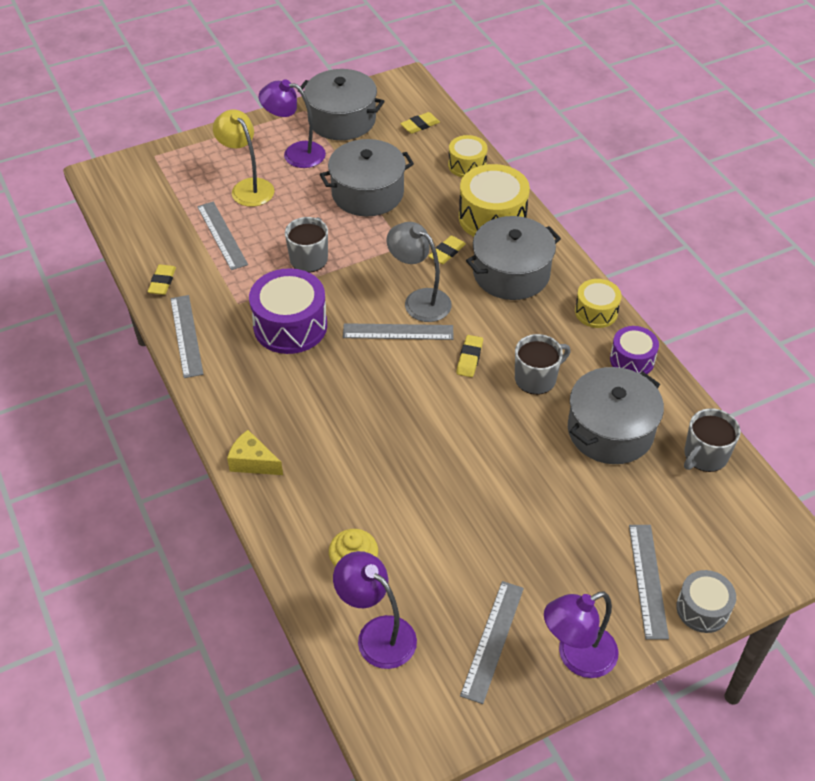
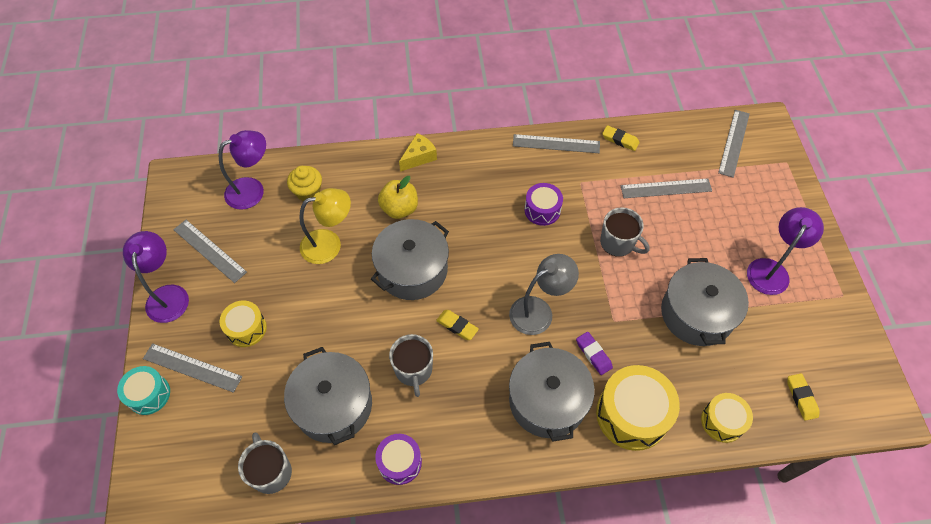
camera: 110 degrees right, 10 degrees up
(247, 187) = (727, 220): yellow lamp -> yellow lamp (329, 244)
(290, 326) = (542, 210): purple drum -> purple drum, size x0.59
(341, 456) = (399, 208): none -> yellow apple
(342, 120) = (821, 325): grey pot -> grey pot (412, 270)
(398, 332) = (507, 282): grey ruler -> grey ruler (733, 143)
(447, 252) = (593, 354): yellow eraser -> purple eraser
(596, 312) = (470, 458): yellow drum -> yellow drum (246, 328)
(702, 609) = (149, 394): grey drum -> turquoise drum

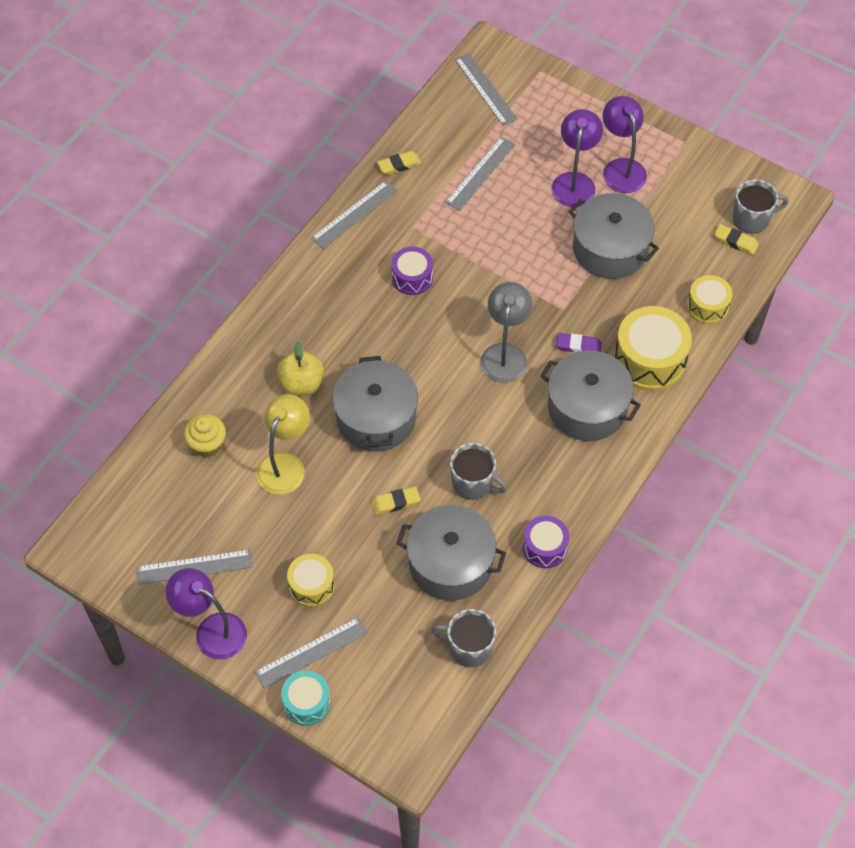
camera: 50 degrees left, 0 degrees up
(252, 190) = (157, 489): purple lamp -> purple lamp (574, 182)
(419, 157) = (259, 329): yellow cheese -> none
(457, 326) = (463, 423): yellow eraser -> yellow eraser (395, 502)
(618, 243) = (497, 249): grey mug -> grey mug (752, 218)

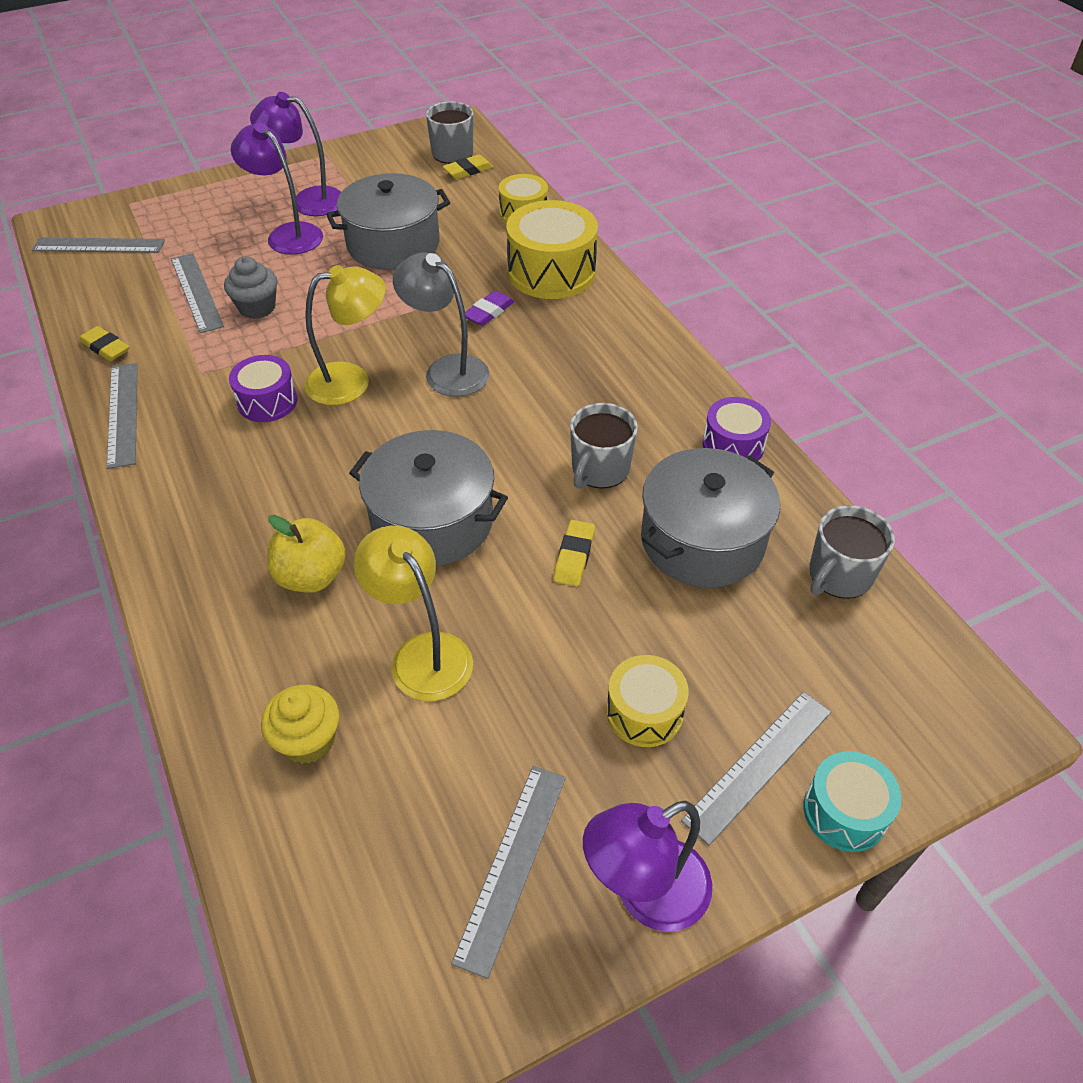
camera: 60 degrees left, 10 degrees down
(311, 652) = (758, 764): grey ruler -> grey ruler turned 45 degrees clockwise
(399, 165) = (105, 347): yellow eraser -> yellow eraser turned 60 degrees counterclockwise
(459, 309) = (351, 381): none -> yellow lamp
(473, 483) = (599, 469): grey mug -> grey mug turned 150 degrees clockwise
(489, 216) = (257, 307): none -> grey cupcake
(587, 407) = (572, 337): grey pot -> none

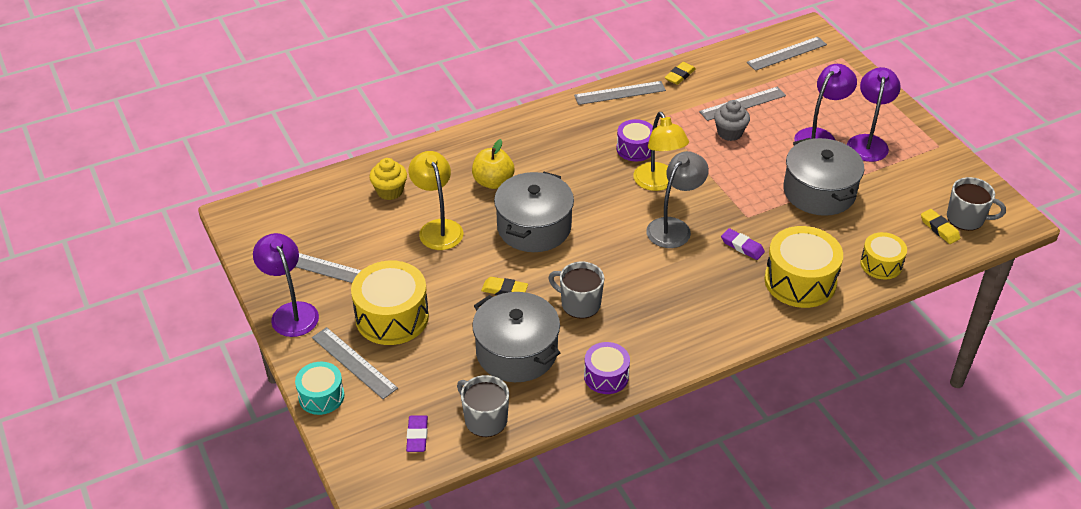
camera: 90 degrees right, 5 degrees down
(98, 246) = (786, 53): grey ruler -> grey ruler turned 60 degrees clockwise
(422, 653) = (438, 228): yellow lamp -> yellow lamp turned 75 degrees counterclockwise
(644, 712) = (392, 317): yellow drum -> yellow drum, size x1.70
(892, 659) = (417, 436): none -> purple eraser

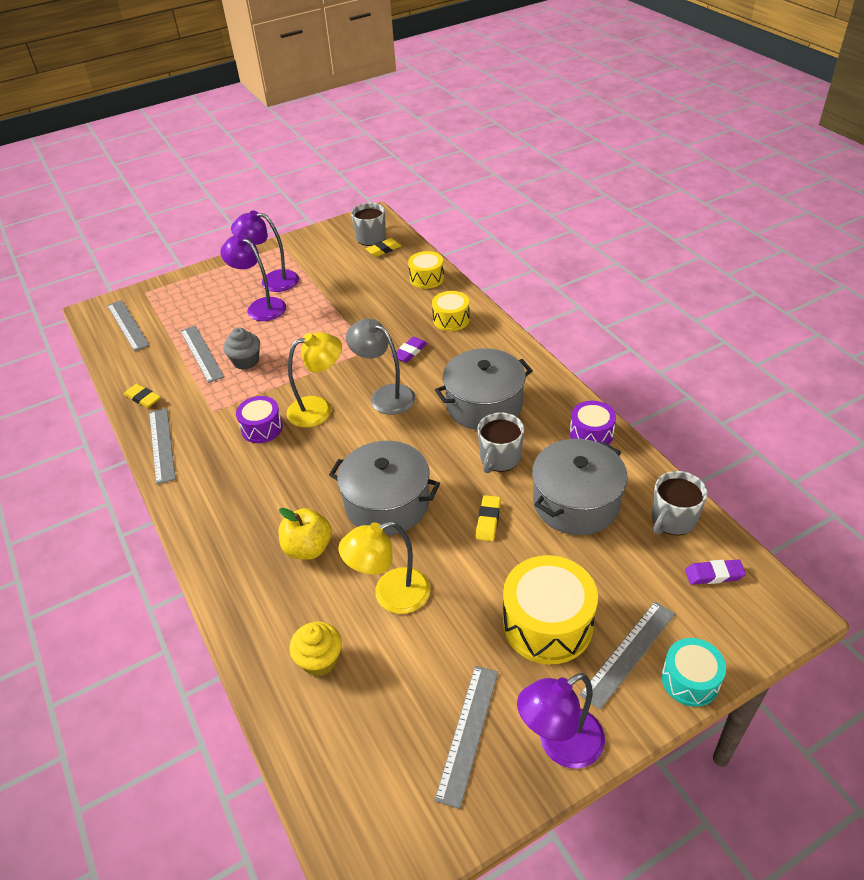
camera: 90 degrees left, 0 degrees up
(800, 281) = (451, 319): yellow drum -> yellow drum, size x0.59
(819, 192) = (336, 308): grey pot -> grey pot (484, 405)

